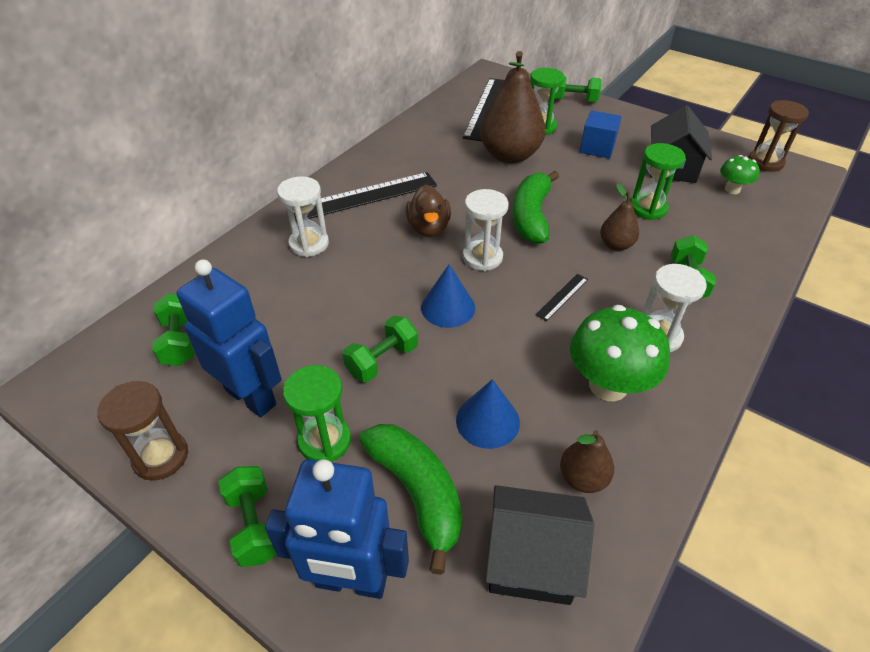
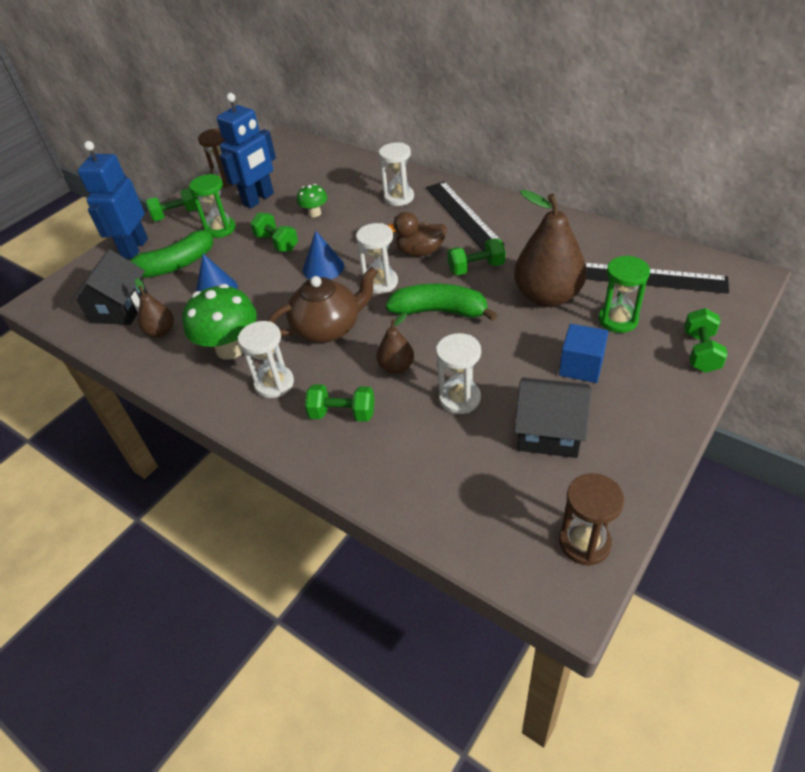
camera: 95 degrees right, 0 degrees up
(179, 342) = (307, 168): green dumbbell -> green dumbbell (476, 268)
(562, 297) = (328, 328): black ruler -> brown teapot
(648, 208) = (459, 398): green hourglass -> white hourglass
(732, 189) = (507, 486): green mushroom -> green mushroom (315, 213)

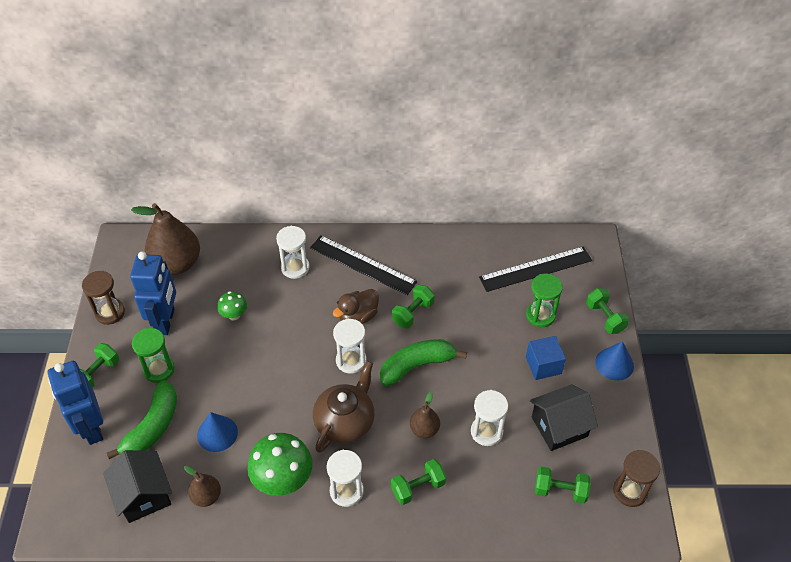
camera: 40 degrees left, 5 degrees up
(277, 243) = (227, 361): green dumbbell -> green dumbbell (560, 490)
(323, 268) = (291, 368): blue cone -> blue cone (614, 364)
(547, 296) = (481, 316): brown pear -> brown pear (177, 264)

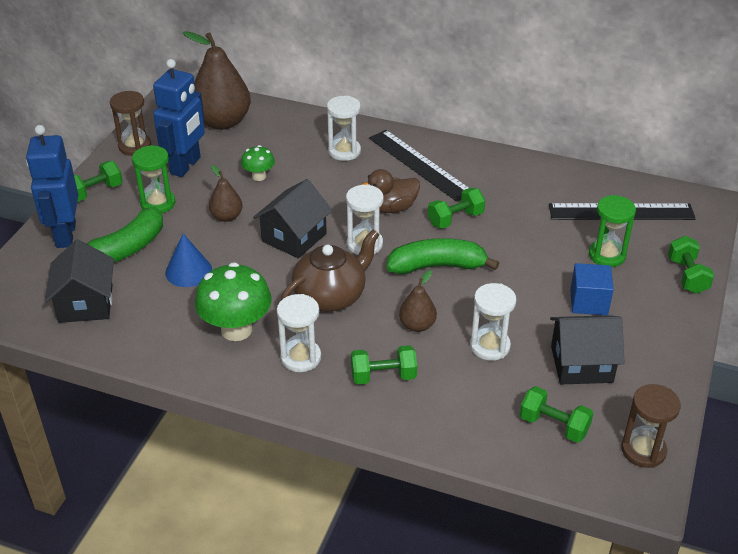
camera: 20 degrees right, 10 degrees down
(206, 496) = (148, 322): brown pear -> brown pear (227, 217)
(291, 371) = (294, 237): none -> black house
(614, 364) = (679, 322): blue cone -> none

